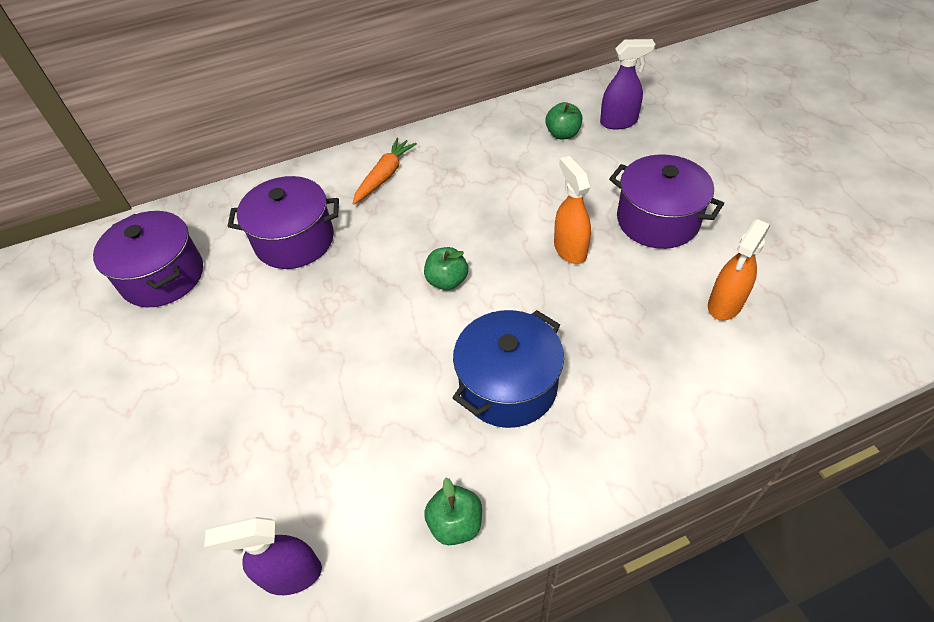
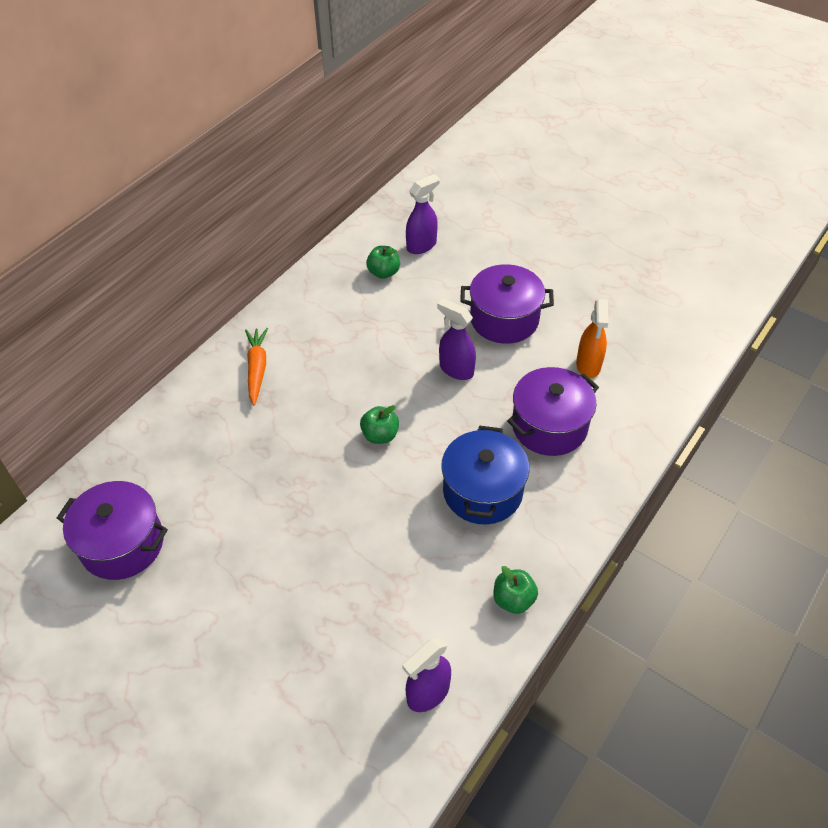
camera: 35 degrees left, 0 degrees up
(294, 240) = (222, 459): purple pot -> purple pot (549, 426)
(570, 249) = (456, 369): orange spray bottle -> purple spray bottle

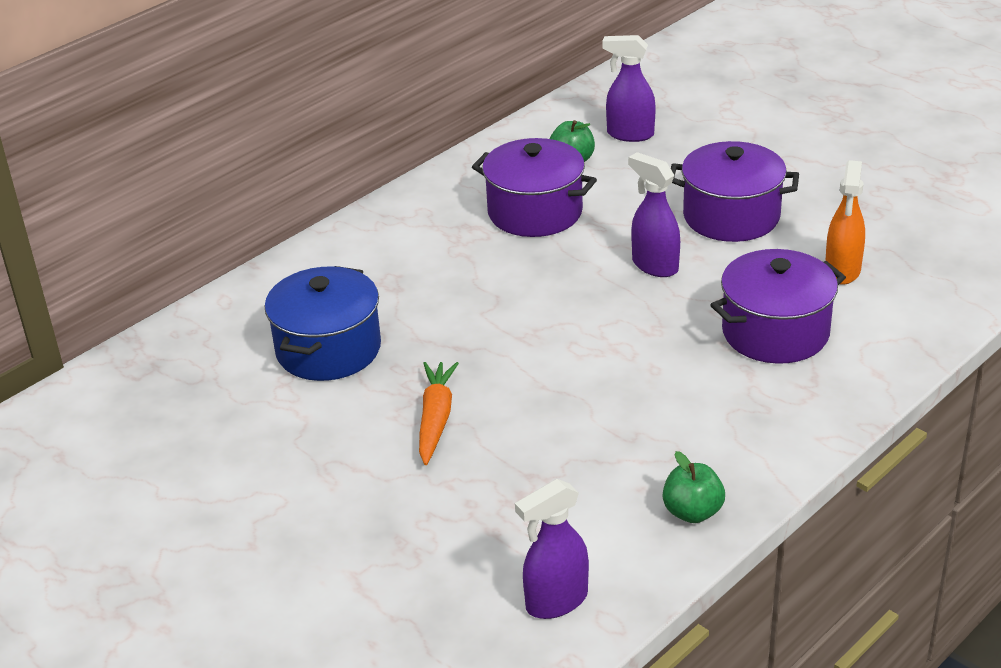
camera: 10 degrees right, 15 degrees down
(122, 544) = (177, 418): purple pot -> purple pot (535, 212)
(257, 368) = (384, 251): orange carrot -> orange carrot (436, 418)
(380, 435) = (538, 328): green apple -> none
(422, 245) = (629, 134): purple spray bottle -> purple spray bottle turned 135 degrees counterclockwise
(482, 491) = (669, 395): blue pot -> blue pot (328, 349)

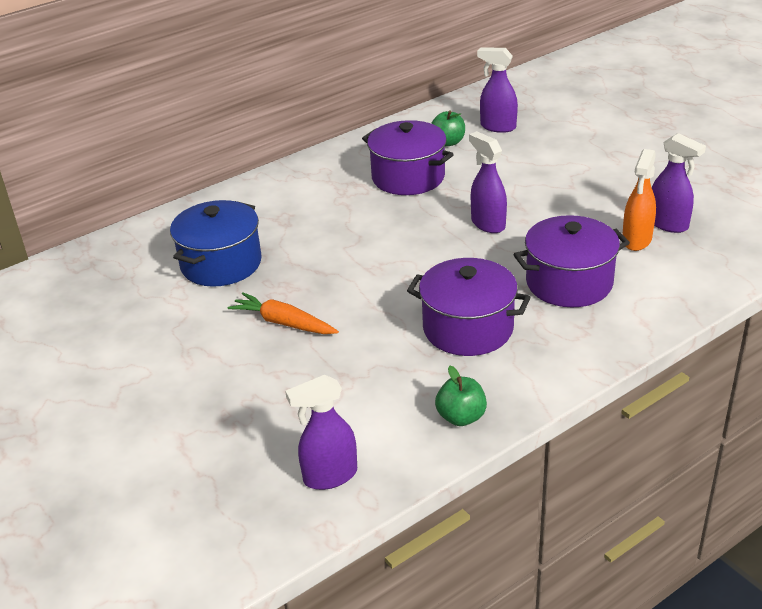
camera: 10 degrees right, 0 degrees up
(436, 418) = (283, 323): orange carrot -> orange carrot turned 75 degrees counterclockwise
(731, 216) = (559, 192): purple pot -> purple pot (468, 328)
(875, 247) = (668, 224): none -> purple spray bottle

